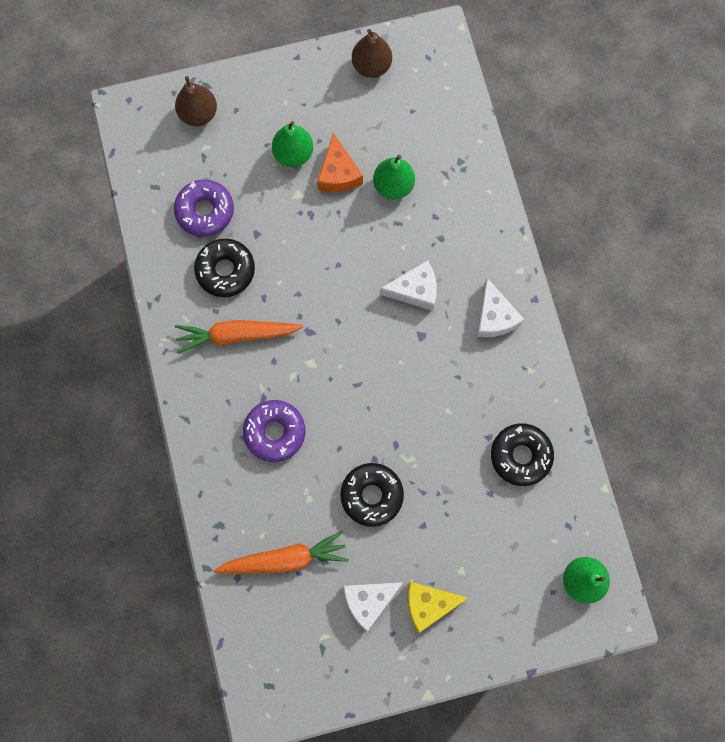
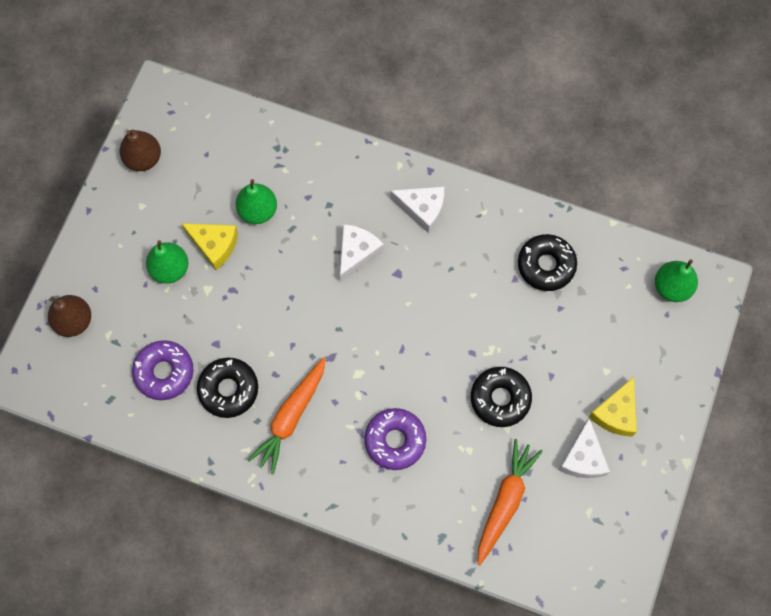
camera: 55 degrees left, 5 degrees down
(338, 173) = (214, 245): orange cheese -> yellow cheese

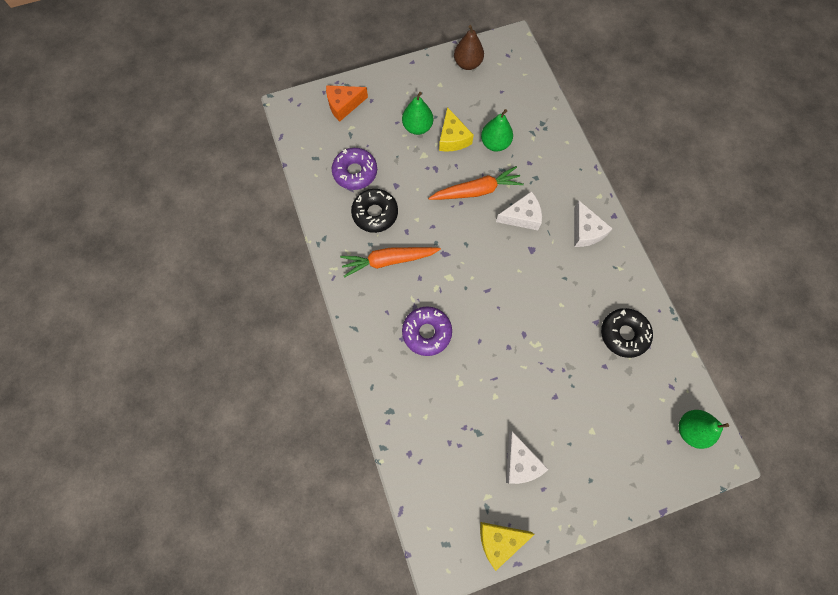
camera: 50 degrees right, 0 degrees up
(74, 321) = (344, 105): brown pear -> orange cheese
(500, 398) = (510, 376): black donut -> none
(505, 502) = (446, 434): orange carrot -> orange carrot (476, 191)
(583, 457) = (520, 462): white cheese -> white cheese turned 75 degrees counterclockwise
(615, 413) = (569, 461): yellow cheese -> yellow cheese (499, 540)

